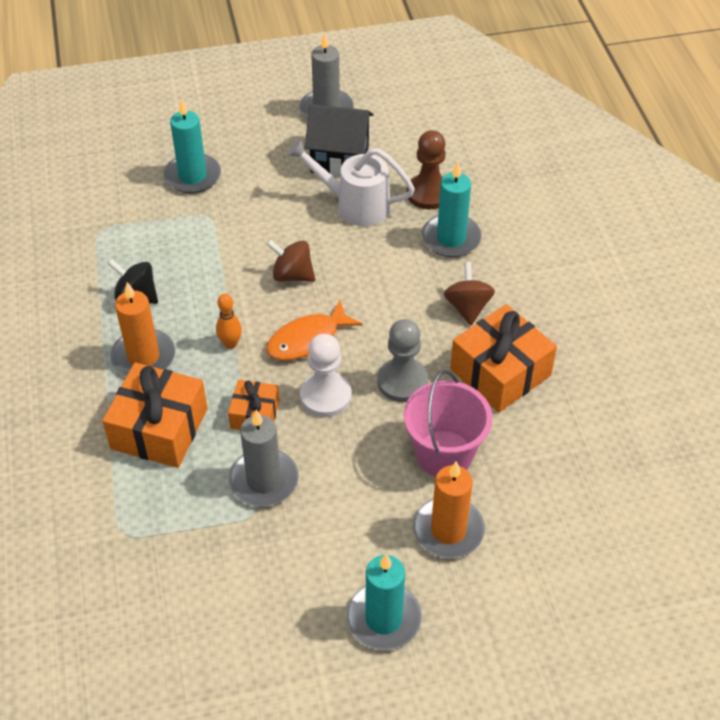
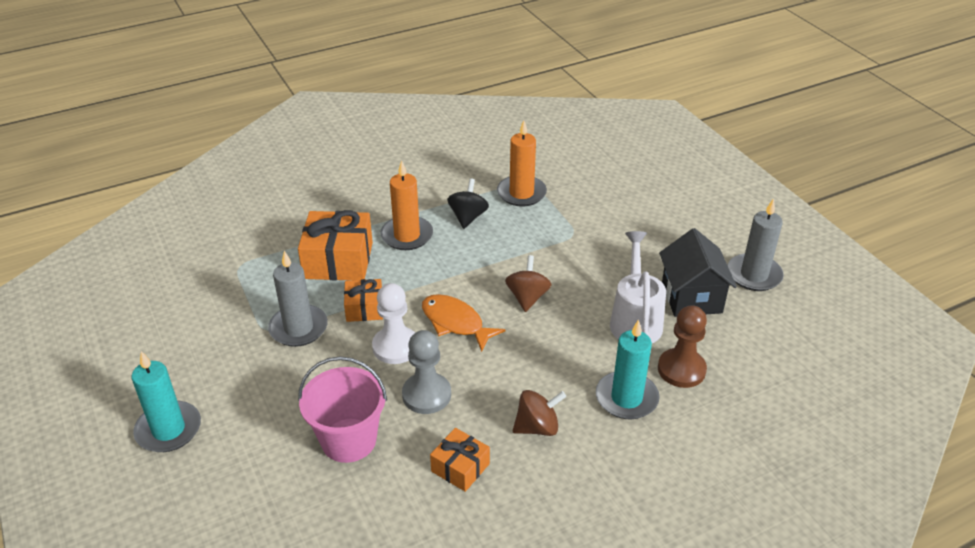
camera: 75 degrees right, 10 degrees down
(192, 176) = (615, 214): turquoise candle -> none
(230, 344) = (435, 278): orange bowling pin -> none
(448, 530) = (263, 458): orange candle -> orange candle (521, 193)
(500, 372) = (460, 467): orange gift -> orange gift, size x0.56

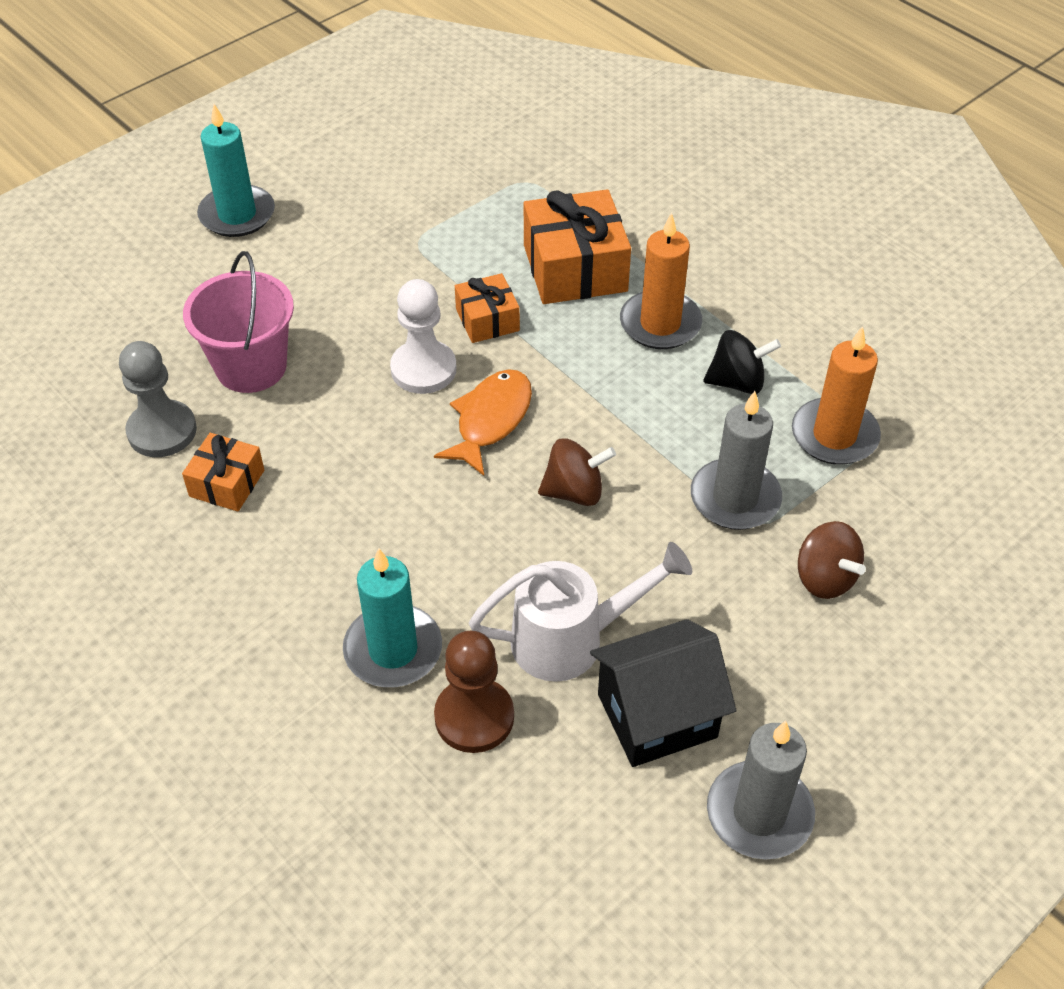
camera: 75 degrees right, 10 degrees up
(298, 328) = (429, 269): grey candle -> grey candle (735, 498)
(426, 395) = (344, 421): grey pawn -> grey pawn (162, 431)
(537, 427) = (312, 551): brown spinning top -> brown spinning top (825, 578)

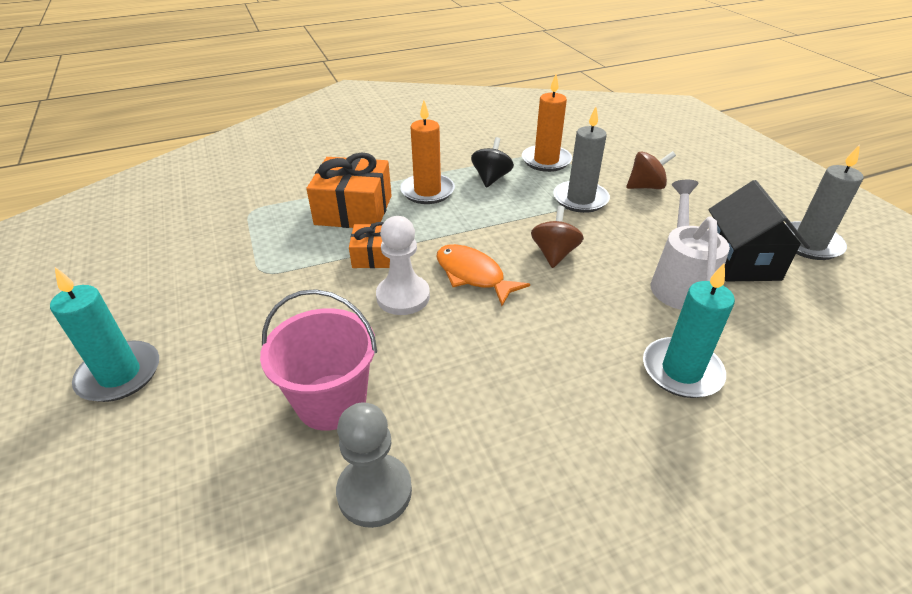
camera: 70 degrees left, 10 degrees down
(227, 483) = (469, 447): orange gift -> none
(474, 717) = (745, 340): brown pawn -> none

